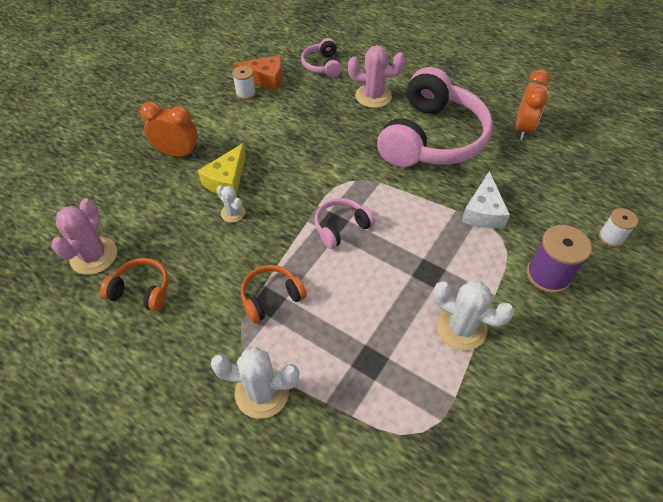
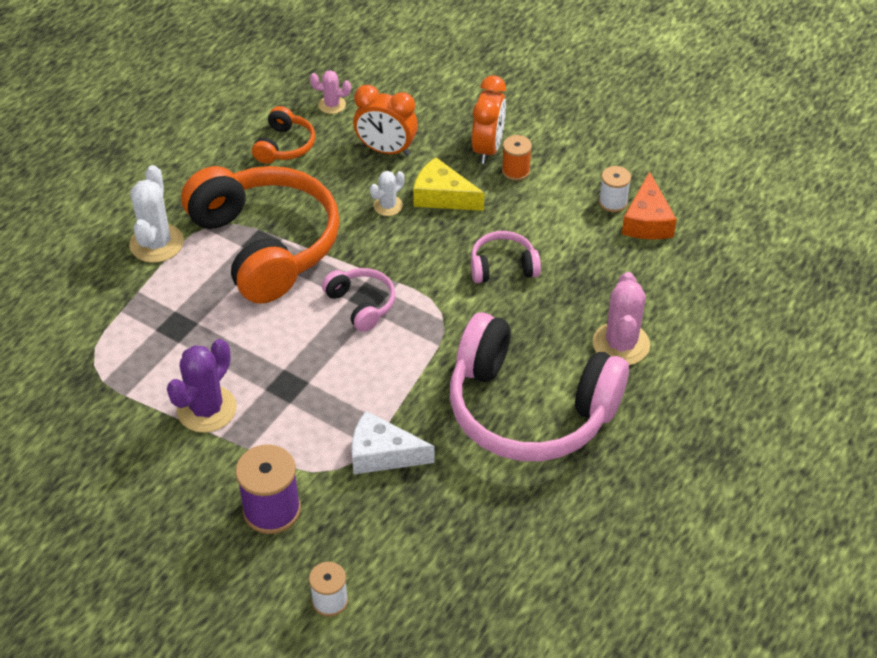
camera: 90 degrees right, 5 degrees down
(94, 256) = (332, 105): pink cactus -> pink cactus, size x0.56
(205, 139) = (515, 171): none -> orange spool
(271, 297) = (265, 245): orange headphones -> orange headphones, size x2.26
(322, 65) = (691, 284): pink headphones -> pink headphones (503, 267)
(461, 328) = (206, 409): white cactus -> purple cactus
(523, 128) = (558, 532): orange clock -> orange clock (386, 150)

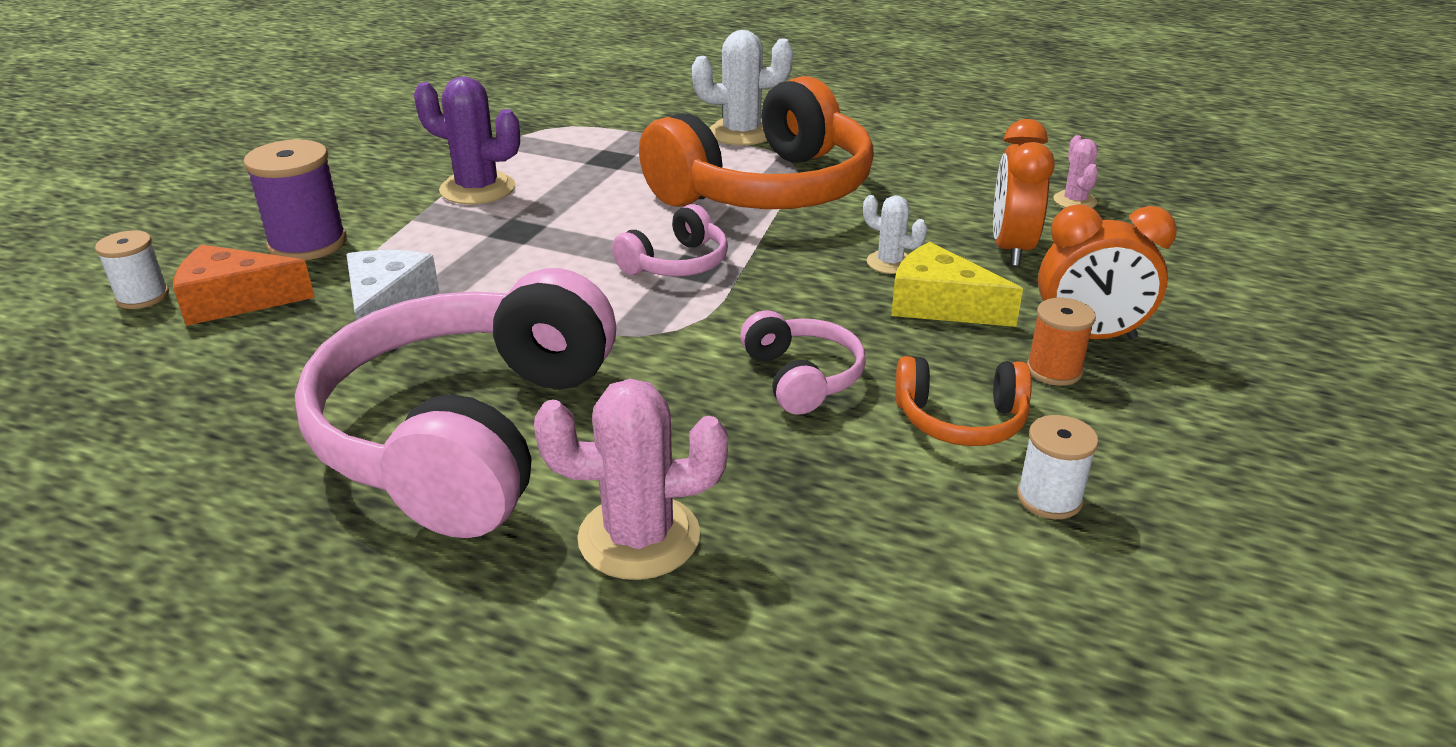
camera: 80 degrees right, 15 degrees down
(284, 146) = (963, 180): orange headphones -> orange headphones (960, 420)
(442, 196) = (940, 305): yellow cheese -> yellow cheese turned 75 degrees counterclockwise
(647, 221) = (1022, 554): orange cheese -> orange cheese (235, 301)

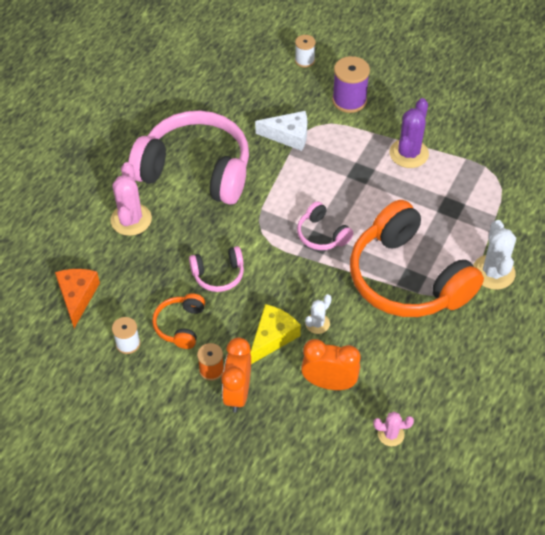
camera: 95 degrees right, 20 degrees up
(235, 301) = (299, 88): orange cheese -> orange cheese (77, 296)

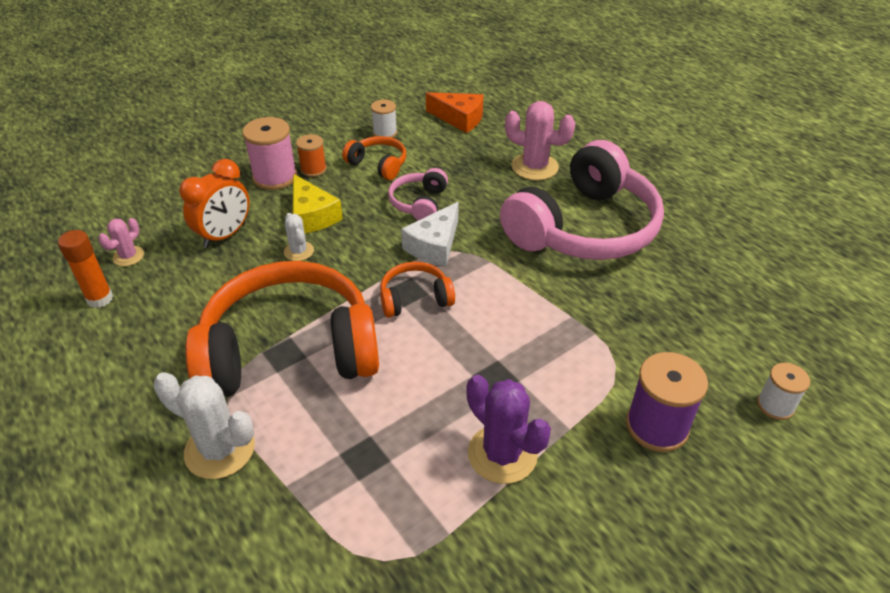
camera: 115 degrees right, 10 degrees down
(237, 393) = (275, 177): orange clock -> pink spool
(288, 136) = (606, 327): white cheese -> white cheese (434, 245)
(322, 234) = (415, 298): pink headphones -> orange headphones
(440, 420) = (100, 299): none -> orange glue stick

